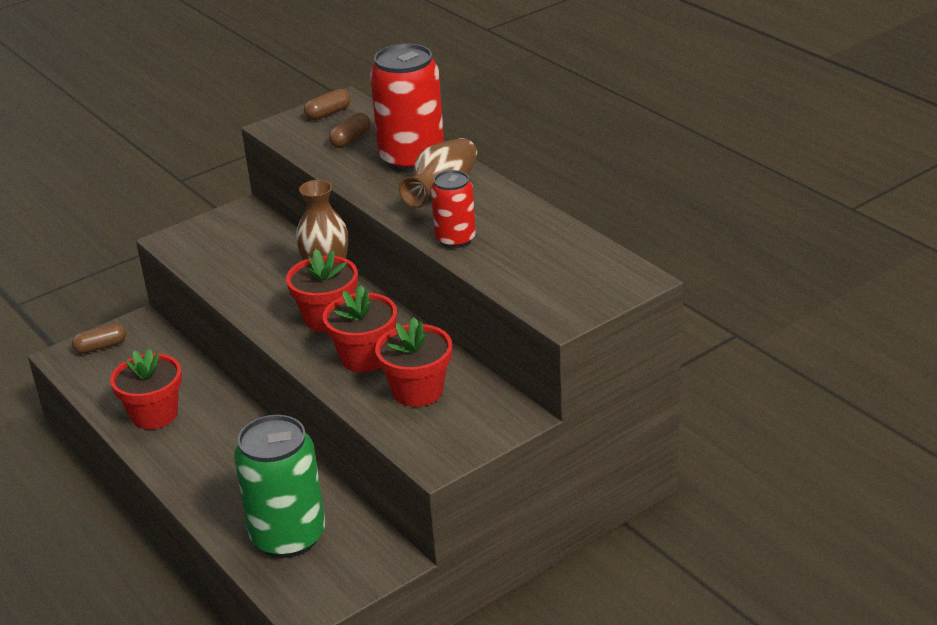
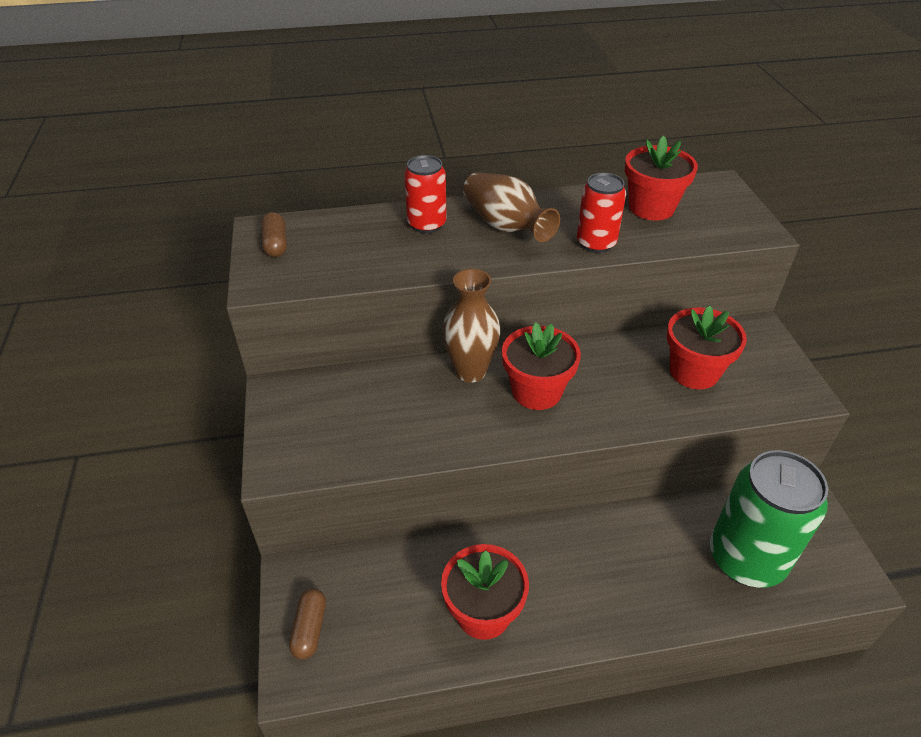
camera: 65 degrees left, 10 degrees up
(351, 139) = (347, 246): brown capsule -> none
(365, 357) = (621, 387): red flower pot -> red flower pot (651, 208)
(412, 159) = (426, 224): red can -> red can, size x0.57

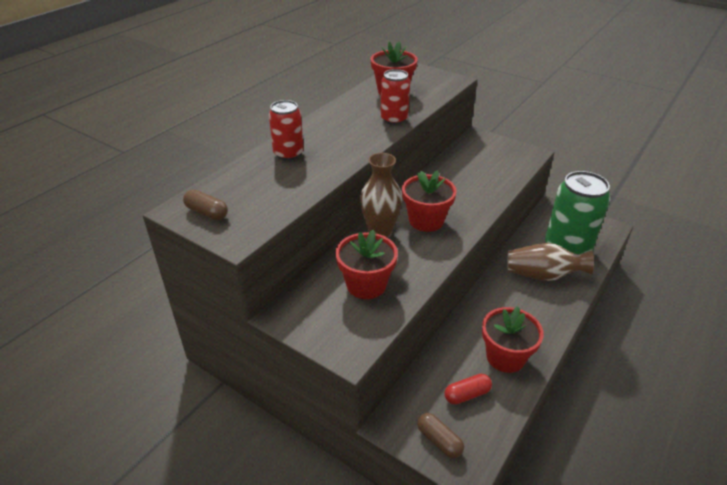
camera: 45 degrees left, 5 degrees down
(392, 613) = (467, 394): none -> red capsule
(505, 226) = (335, 133): brown vase -> brown vase (543, 275)
(694, 372) = (478, 169): red flower pot -> red flower pot (366, 285)

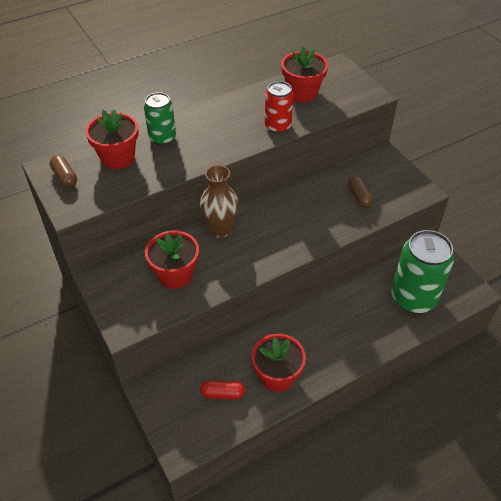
camera: 25 degrees right, 10 degrees up
(288, 154) = (162, 138): red can -> green can
(426, 221) = (267, 232): red flower pot -> red flower pot (118, 157)
(439, 441) = (176, 420): brown capsule -> brown capsule (359, 196)
(543, 275) = (368, 316): brown vase -> none

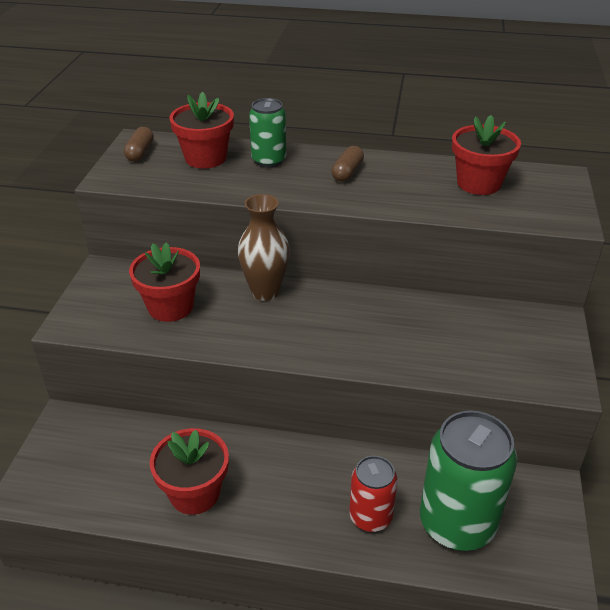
camera: 40 degrees right, 10 degrees down
(223, 394) = (123, 470): red capsule -> none
(278, 126) = (405, 201): red can -> red can (370, 517)
(359, 196) = (467, 344): brown capsule -> brown capsule (347, 172)

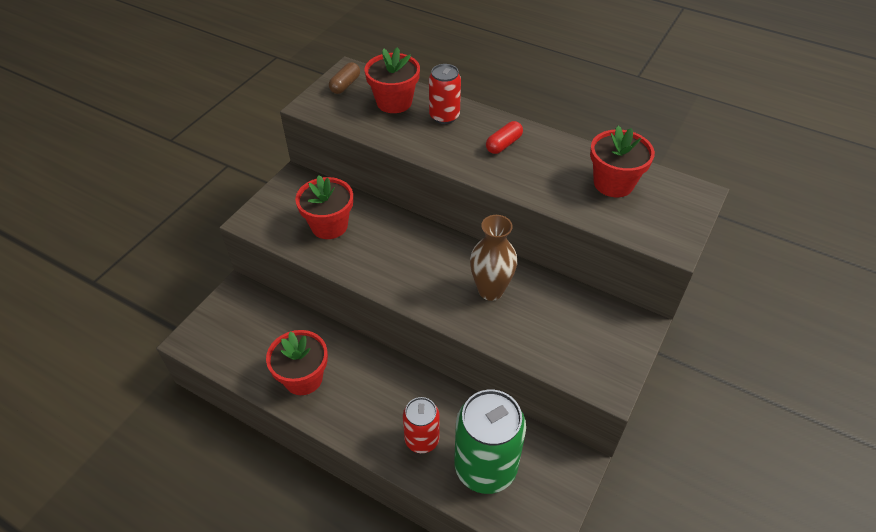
camera: 20 degrees right, 10 degrees up
(265, 292) = (407, 231): brown vase -> brown vase (490, 290)
(269, 160) = (444, 116): green can -> red can
(347, 172) = (503, 144): brown capsule -> red capsule

